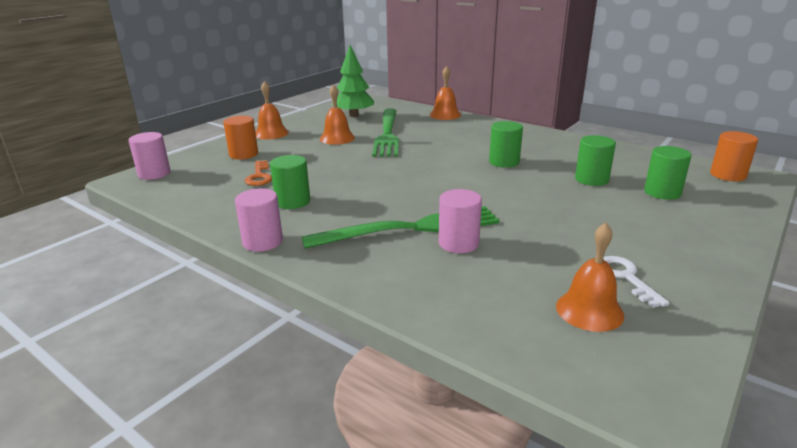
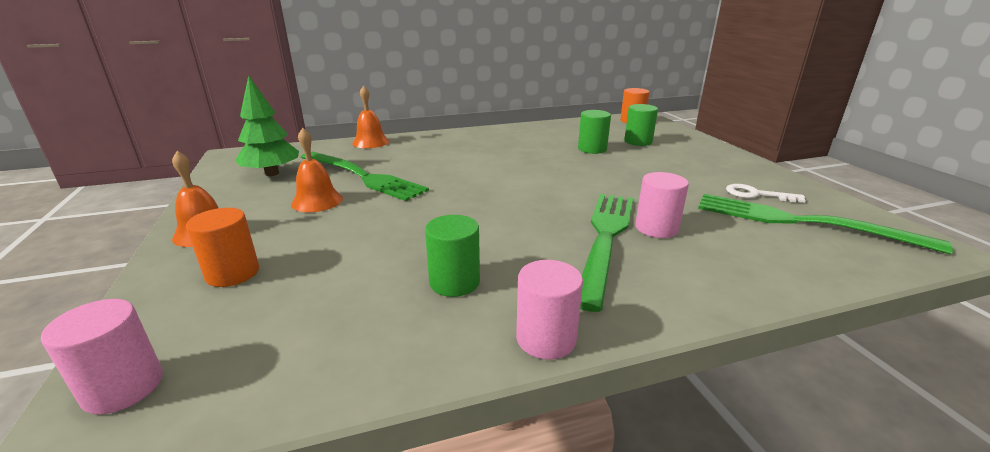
camera: 55 degrees left, 0 degrees up
(259, 176) = (335, 283): orange key -> none
(504, 162) = (517, 160): green cylinder -> none
(589, 310) = (800, 222): orange bell -> green fork

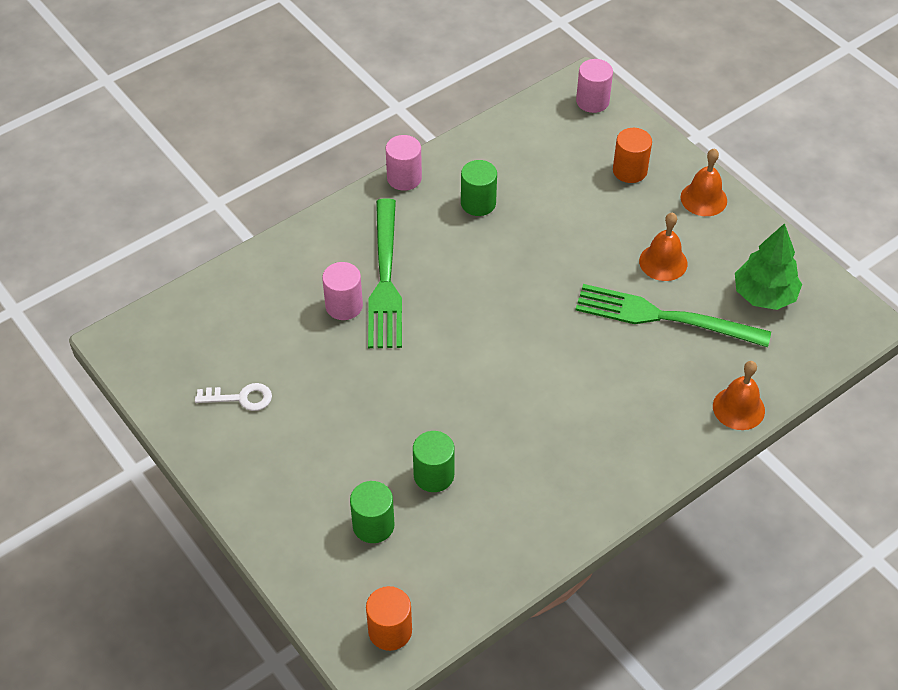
camera: 160 degrees right, 25 degrees up
(800, 222) = (214, 353): green fork -> none

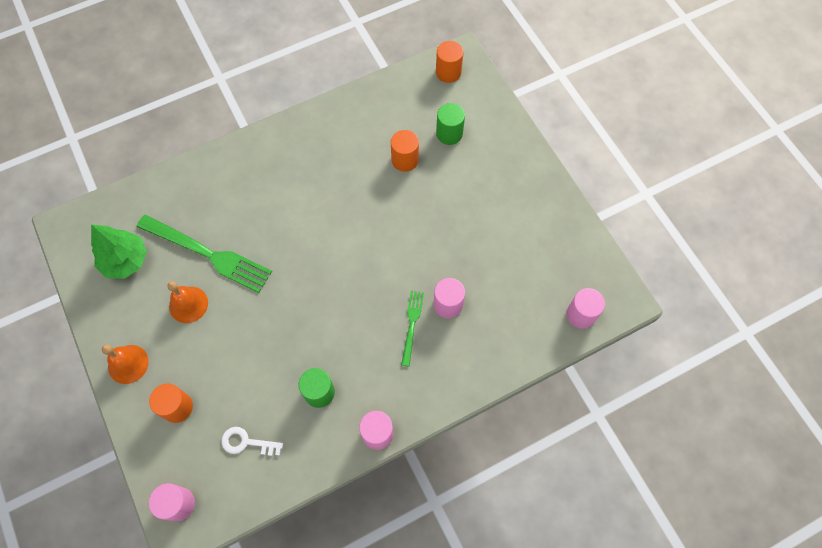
camera: 170 degrees left, 15 degrees up
(174, 318) = (581, 314): none -> pink cylinder
(240, 398) = (531, 237): white key -> white key (247, 442)
(385, 279) = (412, 324): green fork -> green fork, size x0.51
(434, 475) = (405, 160): green cylinder -> orange cylinder
(738, 408) = (187, 175): orange bell -> none

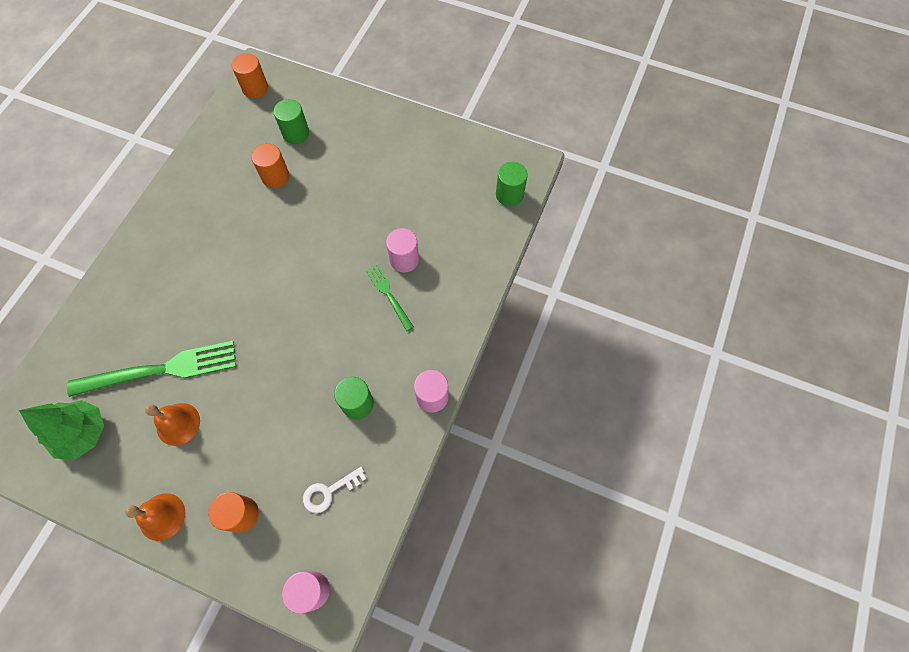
camera: 40 degrees left, 0 degrees up
(581, 314) = (509, 194): pink cylinder -> green cylinder

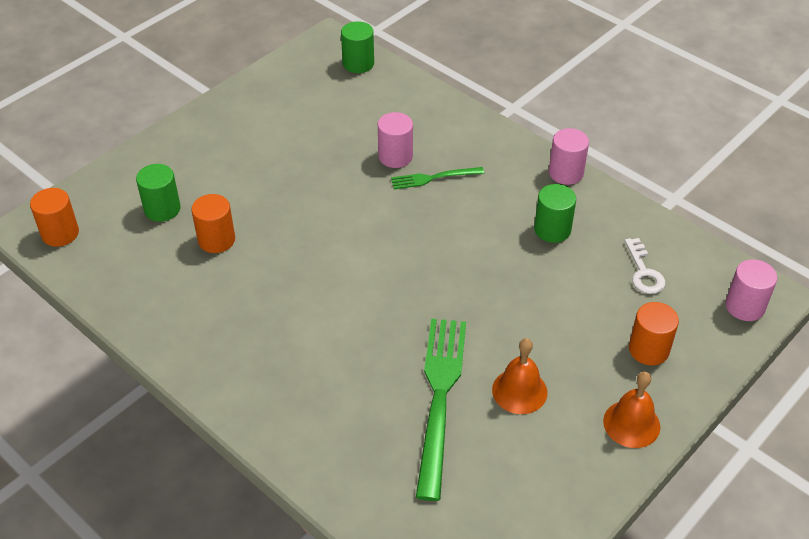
camera: 70 degrees left, 20 degrees down
(83, 433) = (497, 493): green tree -> none

